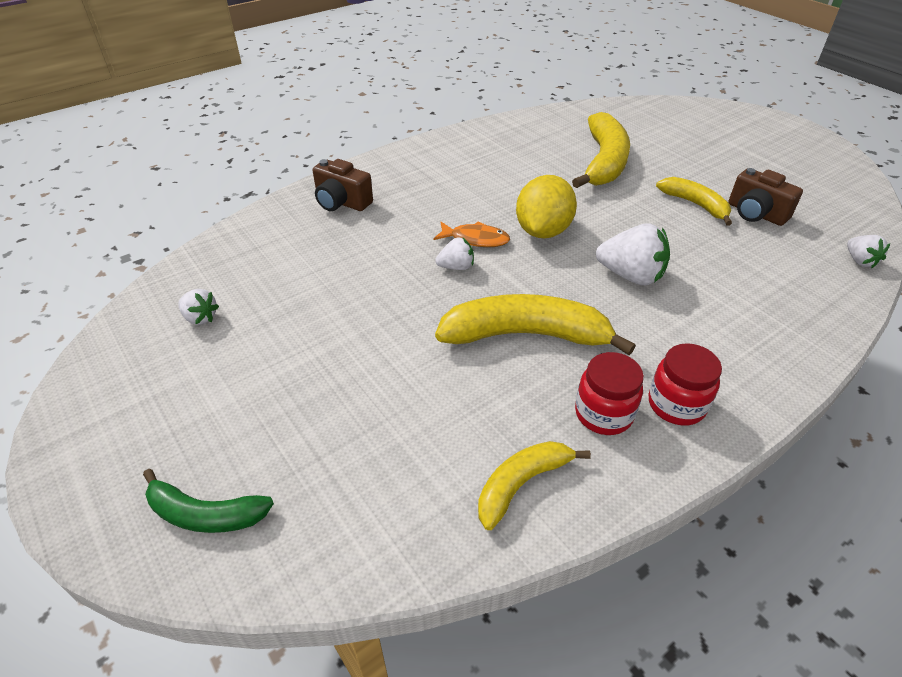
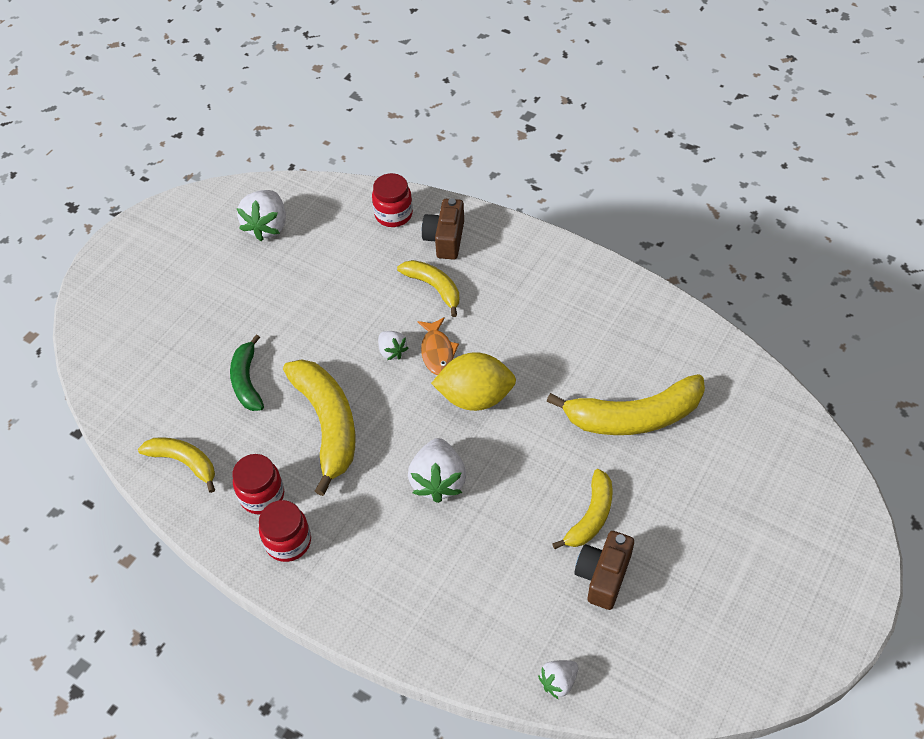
camera: 70 degrees right, 10 degrees up
(200, 317) = (267, 226): white strawberry -> white strawberry, size x1.79
(205, 514) = (116, 315): green banana -> green banana (247, 381)
(279, 224) = (393, 214): none -> red jar
(396, 223) = (434, 288): none -> yellow banana

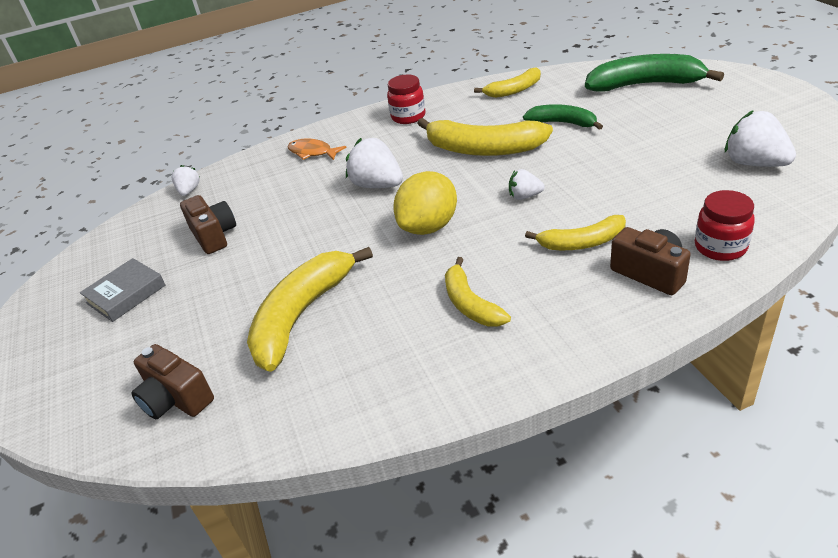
camera: 130 degrees right, 15 degrees down
(136, 345) = (645, 85): none -> green banana
(262, 495) = (454, 113): red jar -> none
(437, 352) = (499, 221): orange fish -> orange fish (312, 152)
(590, 516) = (258, 248): yellow banana -> yellow banana (470, 304)
(722, 582) = (126, 294): none -> grey book
(762, 435) = (176, 399): none -> brown camera

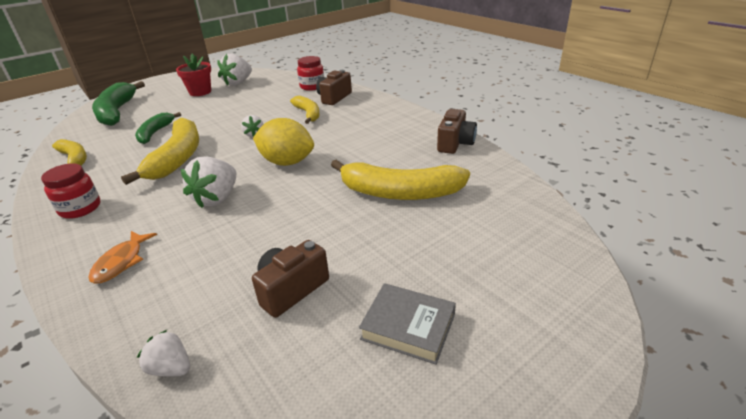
camera: 110 degrees left, 5 degrees down
(176, 399) = (511, 225): brown camera -> brown camera (455, 143)
(189, 191) = (171, 368): white strawberry -> white strawberry turned 45 degrees clockwise
(470, 304) = (369, 135): yellow banana -> none
(713, 133) = (200, 92): none -> red flower pot

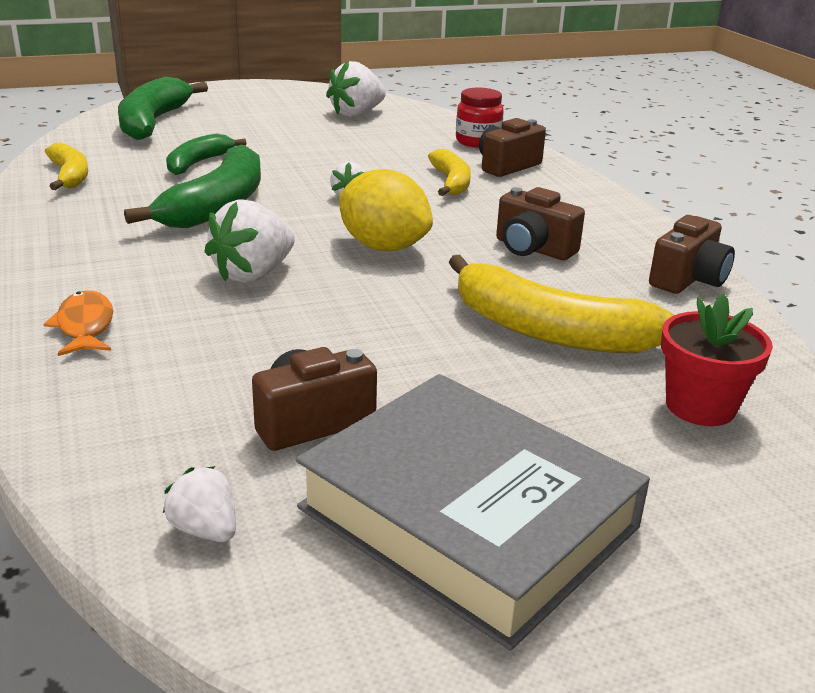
camera: 15 degrees right, 5 degrees down
(80, 208) = (55, 244): red jar -> none
(121, 262) = (85, 326): orange fish -> orange fish turned 135 degrees clockwise
(171, 368) = (102, 472): white strawberry -> white strawberry (205, 530)
(177, 158) = (217, 205): yellow banana -> green banana
(200, 92) = (290, 116): red flower pot -> red flower pot (700, 406)
(369, 144) = (533, 249): none -> brown camera
(408, 327) = (468, 517): grey book -> grey book, size x2.05

